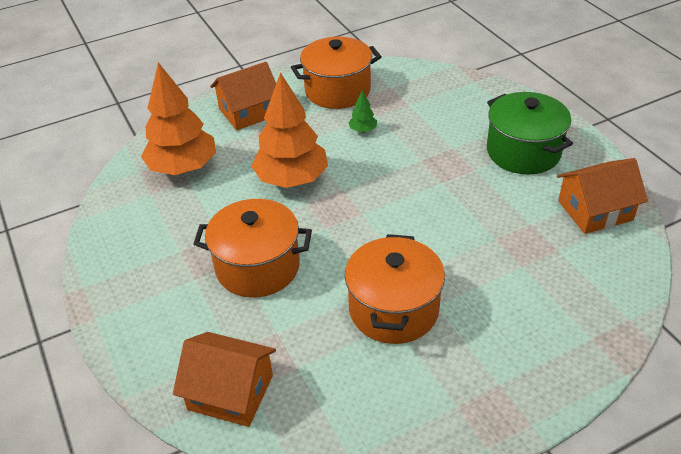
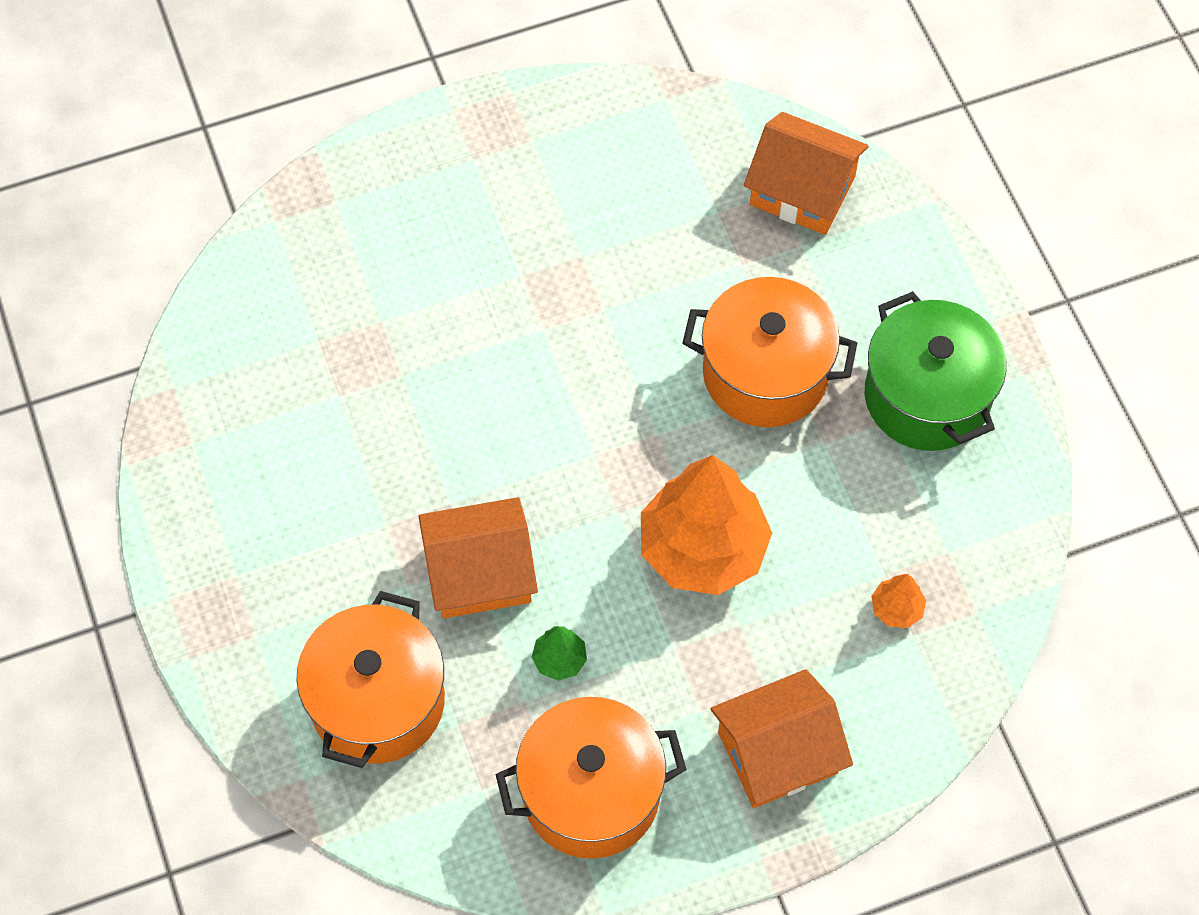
camera: 175 degrees left, 20 degrees up
(183, 168) = (896, 609): orange tree -> orange tree, size x0.41
(394, 309) = (579, 276): orange pot -> orange pot (377, 701)
(523, 152) = (288, 553): green pot -> green pot (927, 396)
(595, 210) = (229, 405): orange house -> orange house (479, 573)

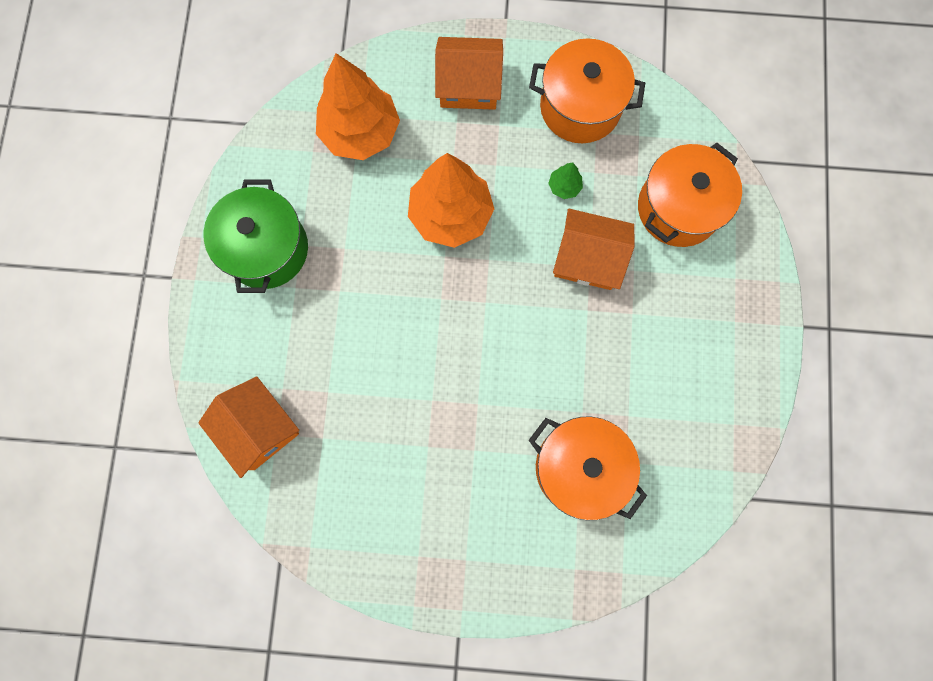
camera: 155 degrees left, 15 degrees up
(765, 373) = (354, 308): orange pot -> orange pot (579, 467)
(896, 609) = (360, 132): orange tree -> orange tree, size x2.43

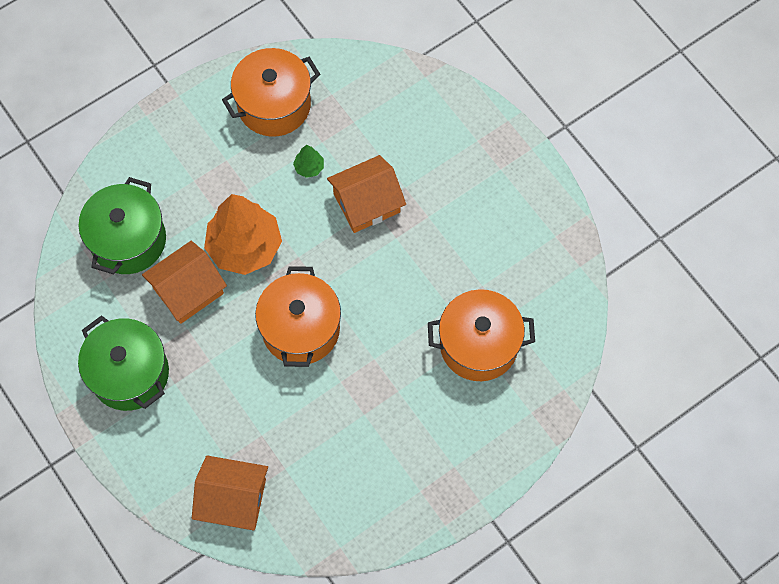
camera: 40 degrees left, 10 degrees down
(360, 132) = (128, 240): orange tree -> green pot
(469, 85) = (180, 148): orange house -> orange house (188, 290)
(678, 208) = (400, 123): orange pot -> orange pot (301, 329)

